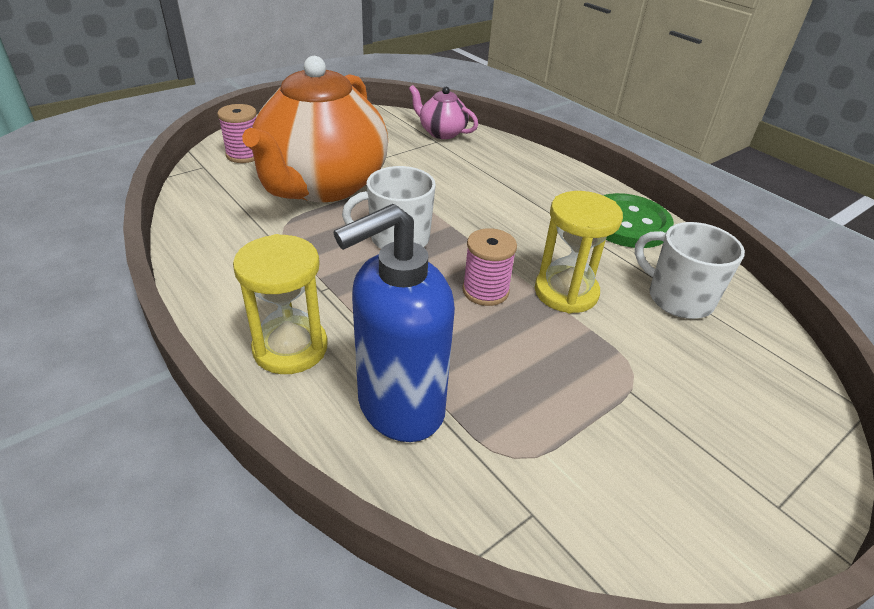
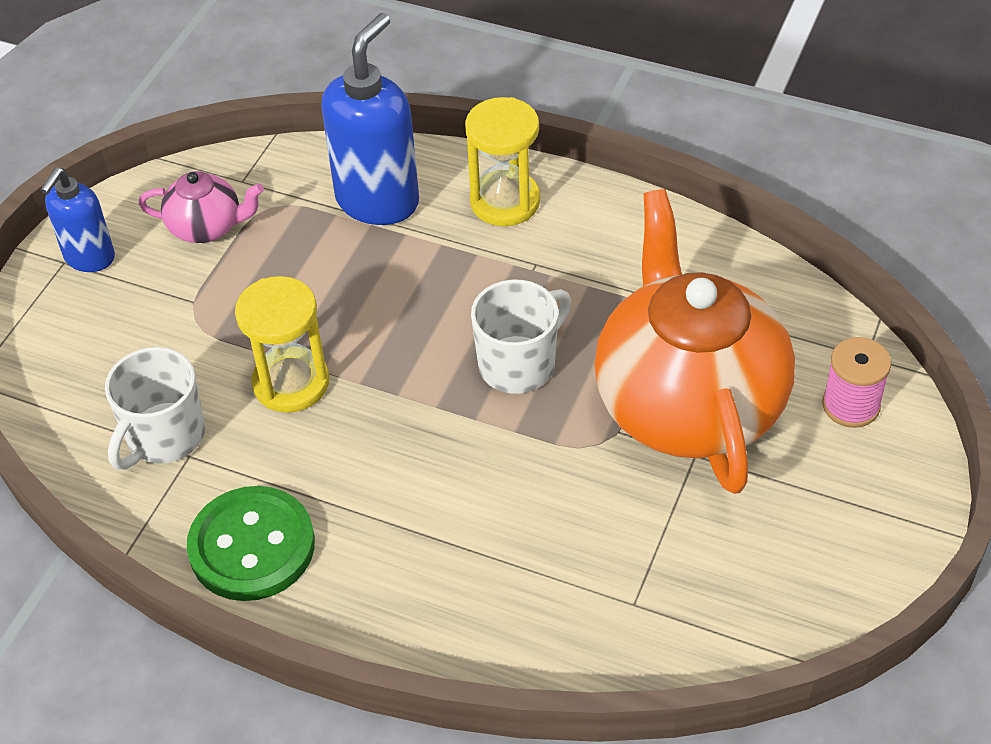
camera: 155 degrees right, 10 degrees up
(441, 132) = (645, 636): pink teapot -> pink teapot (207, 227)
(485, 291) = (376, 342): pink spool -> none
(678, 298) = (164, 437): white mug -> white mug turned 105 degrees clockwise
(745, 495) = (89, 258): none -> blue soap dispenser

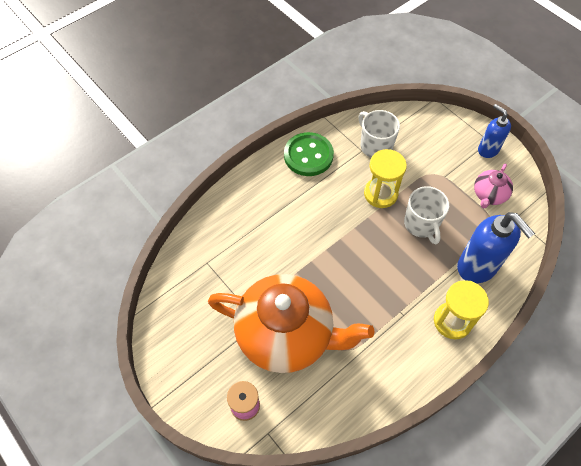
camera: 115 degrees right, 10 degrees up
(519, 364) = (346, 279): white mug -> white mug (421, 224)

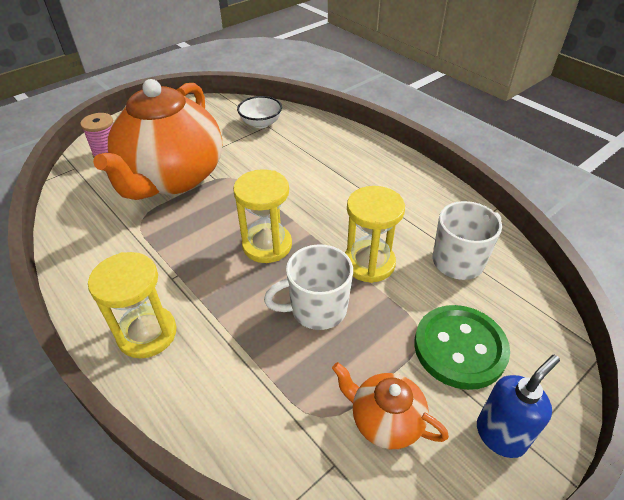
camera: 90 degrees right, 15 degrees down
(202, 268) = (261, 123): none -> white bowl
(308, 155) = (423, 193): green button -> green button (459, 348)
(367, 255) = (267, 245): none -> yellow hourglass
(477, 267) = (233, 380): blue soap dispenser -> none
(489, 195) = (385, 420): pink teapot -> orange teapot

